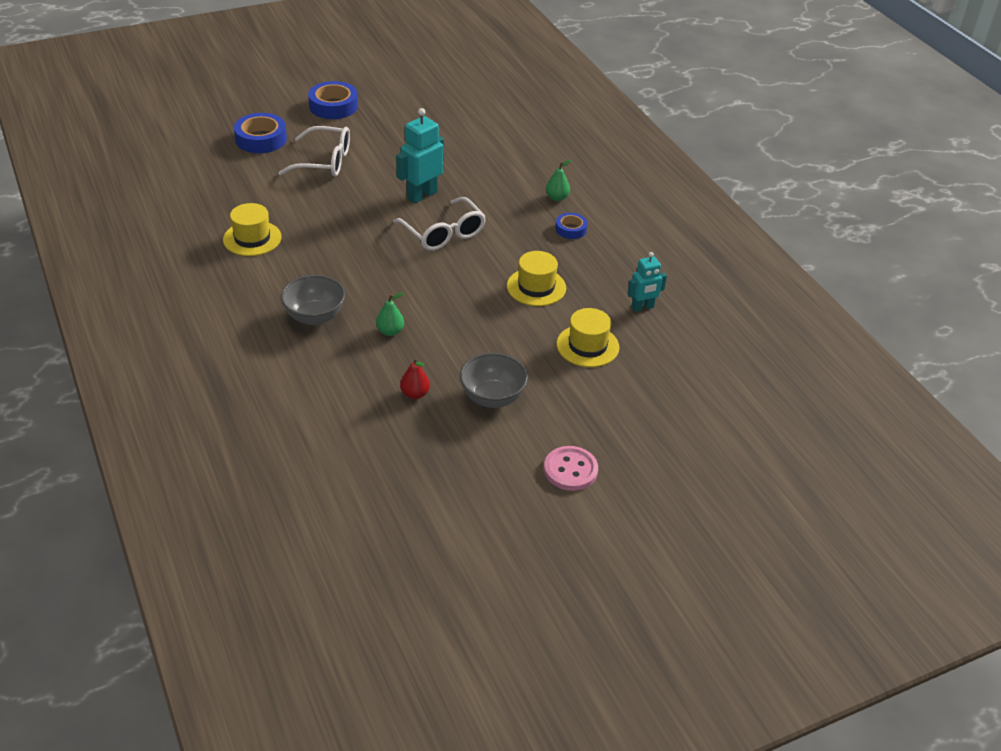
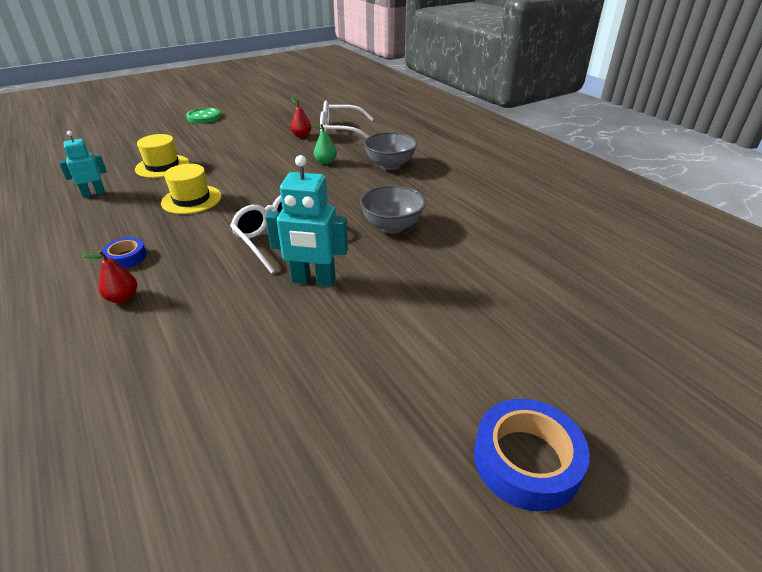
camera: 175 degrees right, 5 degrees down
(252, 238) = (486, 213): yellow hat -> none
(261, 139) = (591, 348): blue tape -> none
(325, 161) = (466, 317): white glasses -> white glasses (340, 130)
(422, 195) = (313, 280): turquoise robot -> turquoise robot turned 60 degrees clockwise
(492, 397) = (247, 138): grey bowl -> grey bowl (392, 226)
(557, 198) = (123, 298): green pear -> red pear
(570, 470) = (204, 117): pink button -> green button

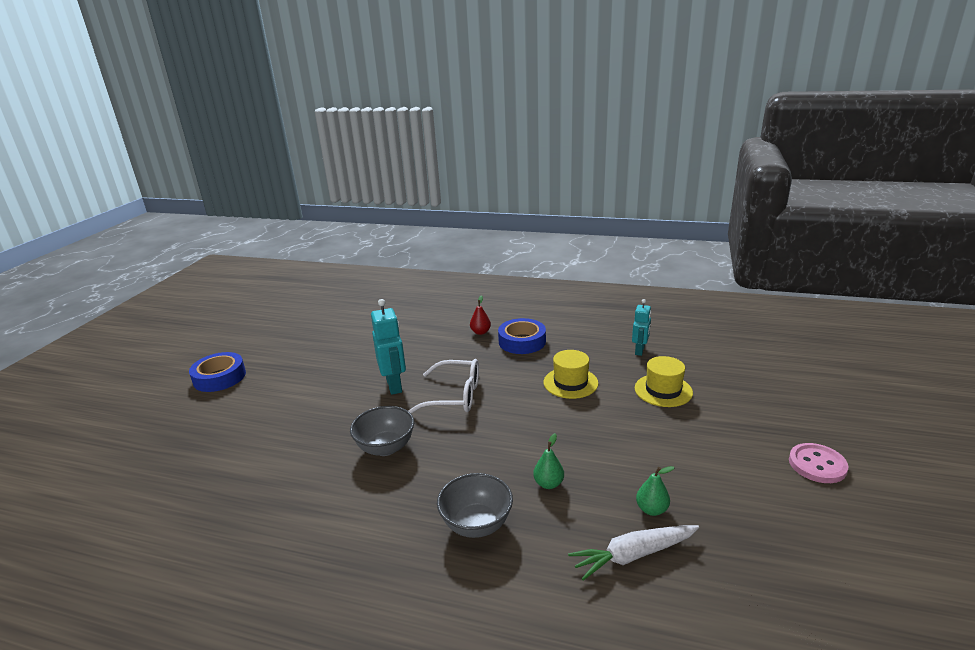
camera: 140 degrees right, 10 degrees down
(126, 257) = (522, 341): blue tape -> blue tape, size x1.74
(204, 117) = (817, 465): green button -> pink button
(301, 136) = (651, 509): red pear -> green pear
(313, 280) = (394, 385): turquoise robot -> turquoise robot turned 105 degrees clockwise
(340, 130) = (633, 555): white glasses -> white carrot

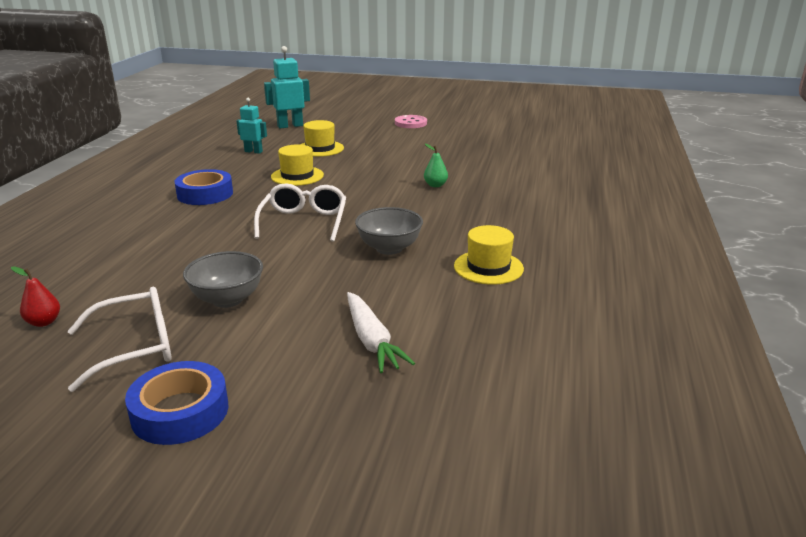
camera: 95 degrees left, 0 degrees up
(292, 354) = (136, 347): none -> white glasses
(322, 514) = (488, 267): none -> yellow hat
(394, 385) = (270, 254): turquoise robot -> turquoise robot (290, 126)
(476, 524) = (483, 207): grey bowl -> grey bowl (227, 299)
(480, 332) = (166, 214): red pear -> red pear (44, 322)
(633, 555) = (497, 166): white carrot -> white carrot (372, 341)
(651, 509) = (457, 160): green pear -> none

